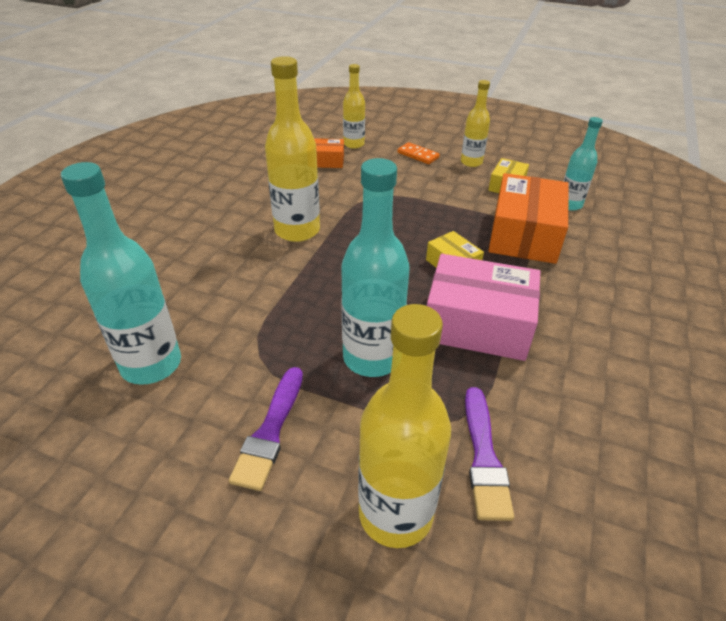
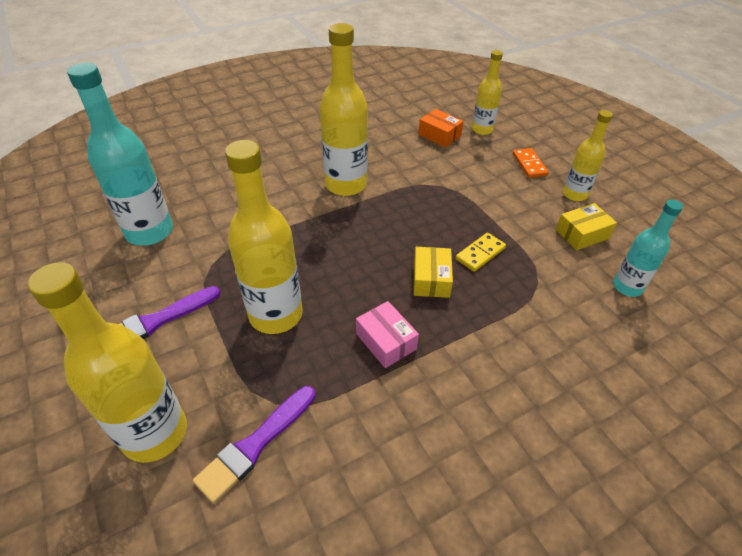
camera: 40 degrees right, 5 degrees up
(372, 358) = (276, 315): turquoise bottle -> yellow bottle
(462, 230) = (480, 253): none -> yellow domino
(477, 324) = (386, 341): pink box -> pink box, size x0.50
(524, 234) = (535, 289): orange box -> none

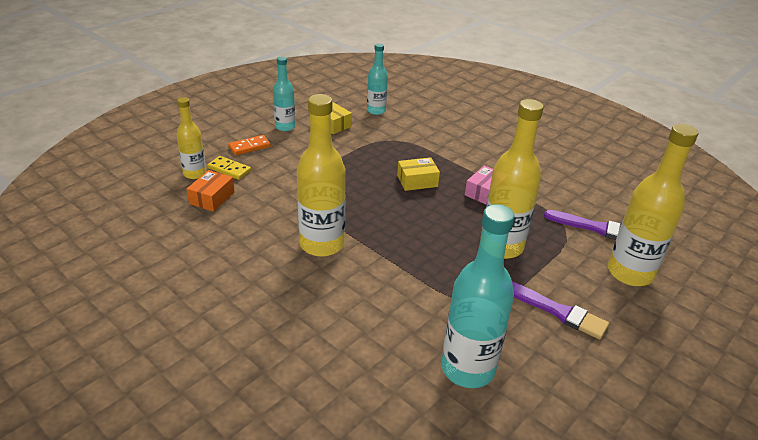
camera: 110 degrees left, 10 degrees down
(480, 253) = (377, 163): yellow domino -> yellow domino (229, 169)
(574, 194) = (285, 127): yellow bottle -> turquoise bottle

